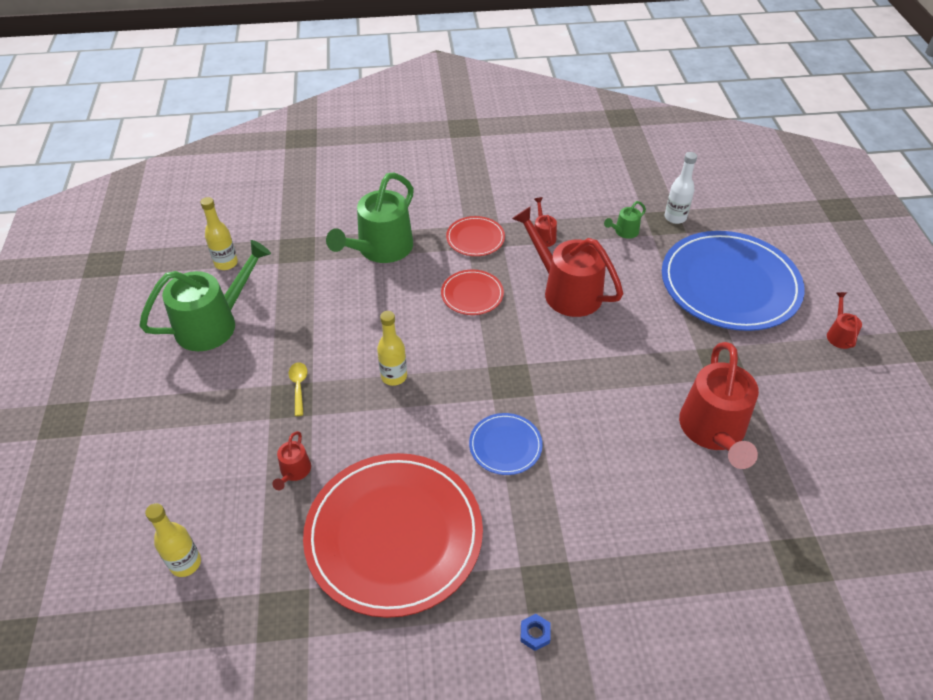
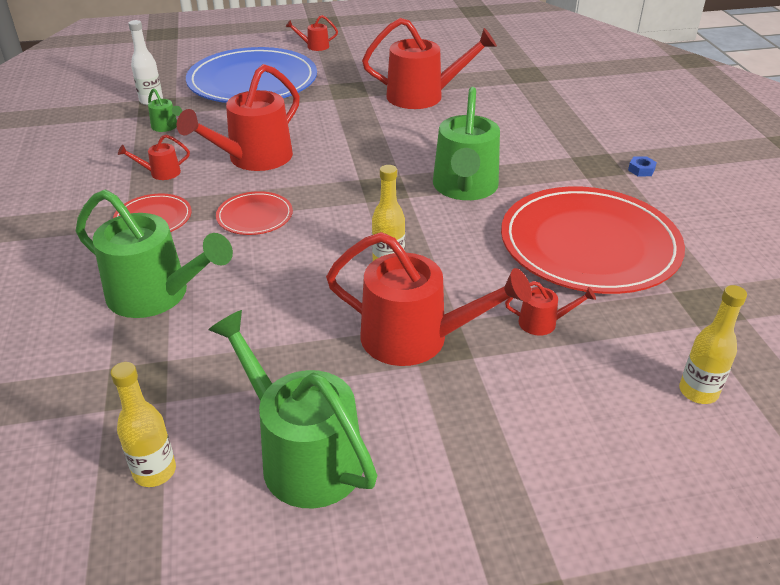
camera: 95 degrees left, 10 degrees down
(299, 386) = (416, 338): yellow spoon -> red watering can
(505, 445) = (465, 188): blue plate -> green watering can

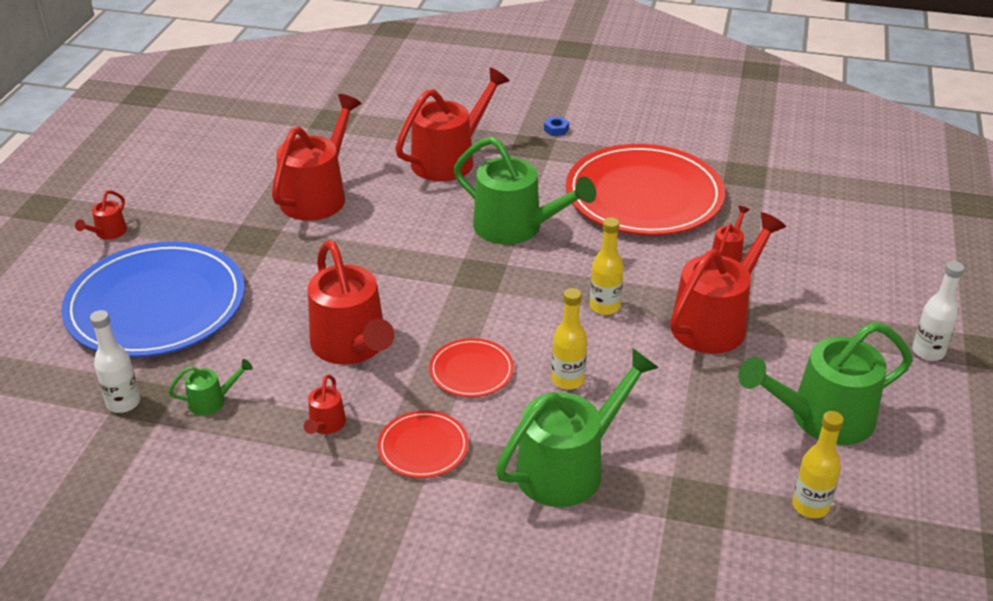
camera: 65 degrees left, 0 degrees up
(489, 541) = (928, 352): none -> white bottle
(530, 133) = (449, 159): none -> red watering can
(698, 392) = (829, 217): yellow bottle -> yellow bottle (567, 380)

